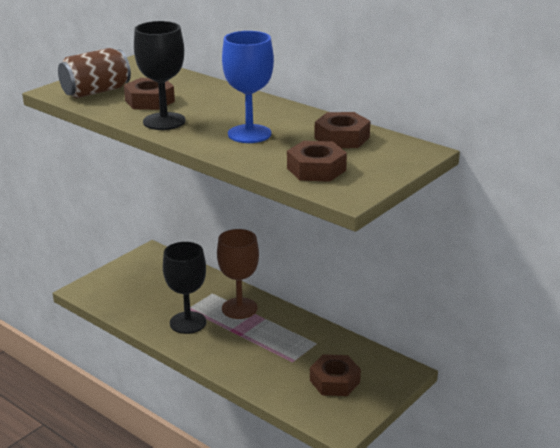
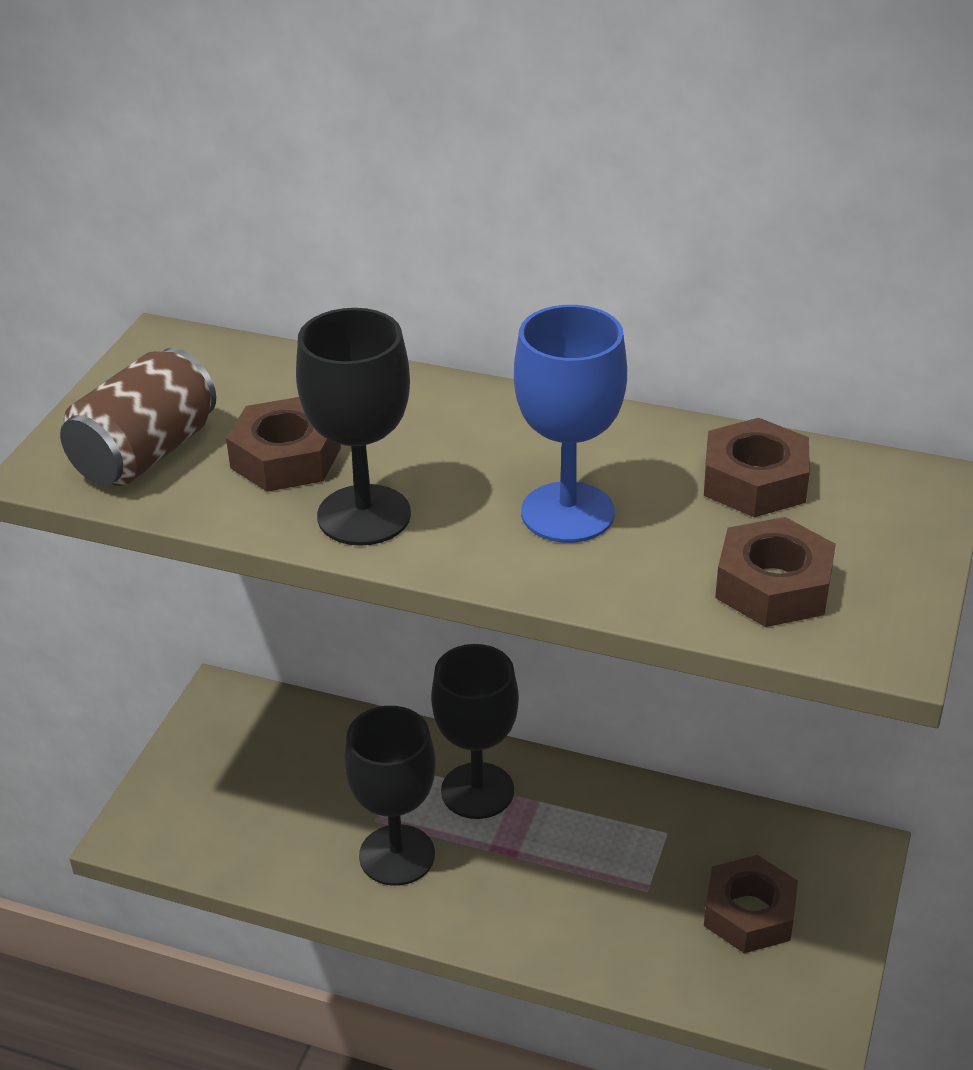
camera: 20 degrees left, 10 degrees up
(239, 308) = (477, 791): brown goblet -> black goblet

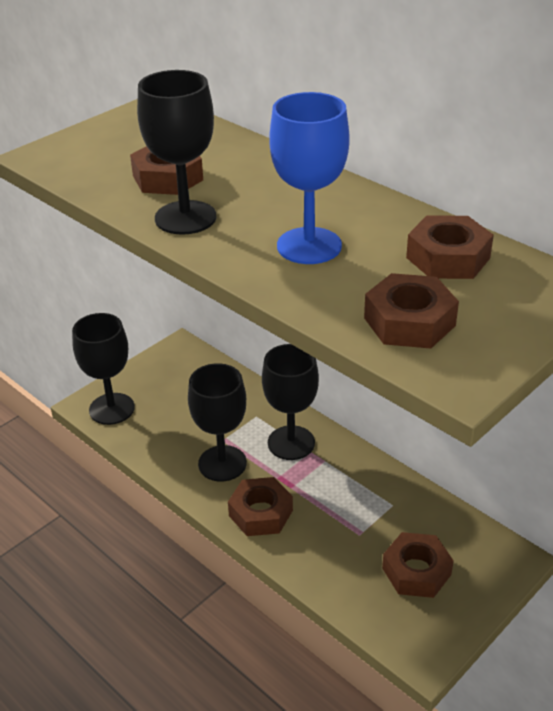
camera: 25 degrees right, 0 degrees up
(145, 454) = (94, 159): brown can -> none
(174, 828) = (112, 409): none -> black goblet
(496, 909) = (260, 513): none -> brown nut

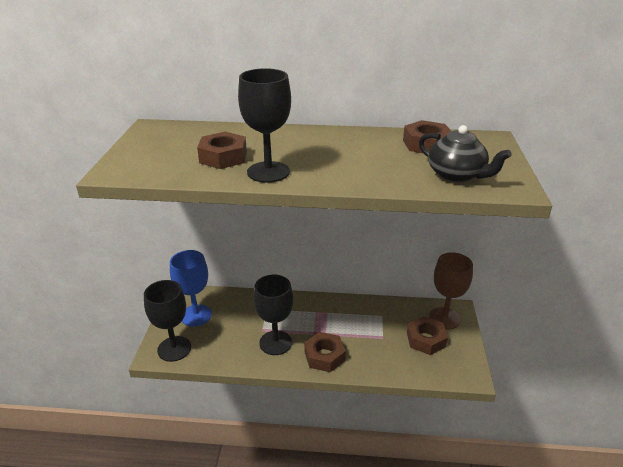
camera: 40 degrees left, 5 degrees down
(291, 443) = (301, 312): black goblet -> none
(309, 246) = (357, 162): blue goblet -> blue goblet (196, 315)
(409, 322) = (457, 175): brown nut -> black teapot
(480, 559) = (444, 318): none -> brown goblet

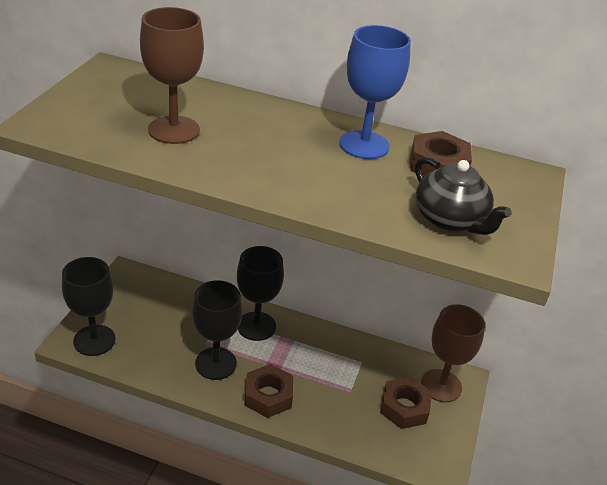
camera: 10 degrees right, 5 degrees up
(196, 315) = (134, 305): blue goblet -> blue goblet (364, 145)
(223, 157) = (174, 130): brown nut -> brown goblet
(268, 172) = (217, 163): black goblet -> black goblet (256, 326)

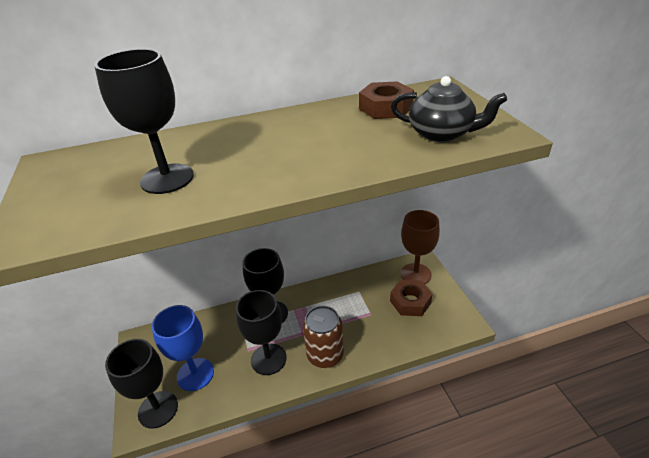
camera: 30 degrees left, 0 degrees up
(174, 130) = (167, 179): brown goblet -> black goblet
(268, 396) = (325, 355): brown nut -> brown can
(364, 145) = (324, 119): blue goblet -> blue goblet (195, 374)

